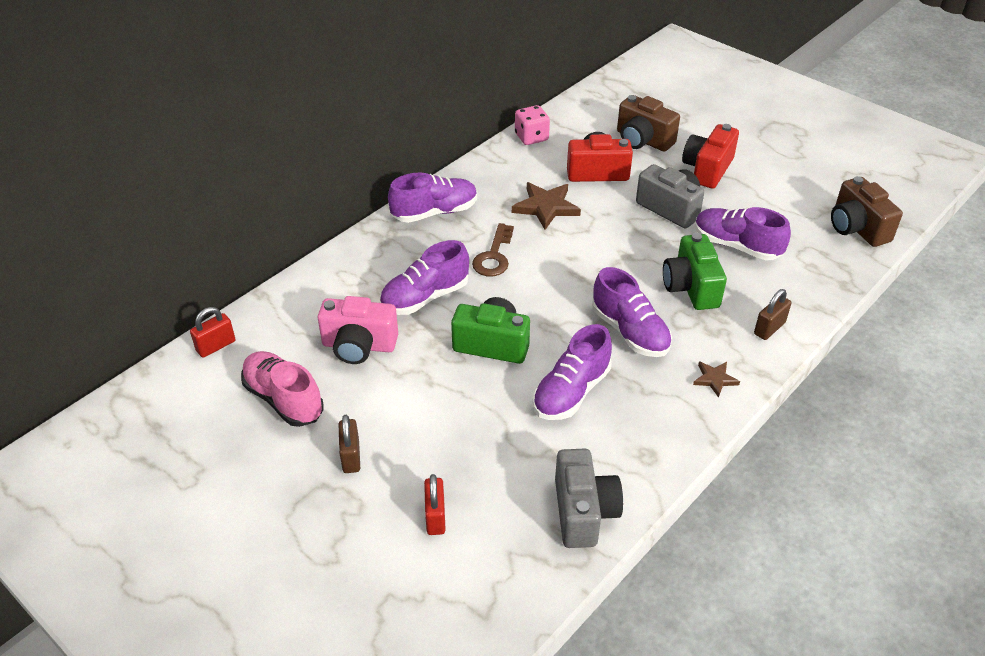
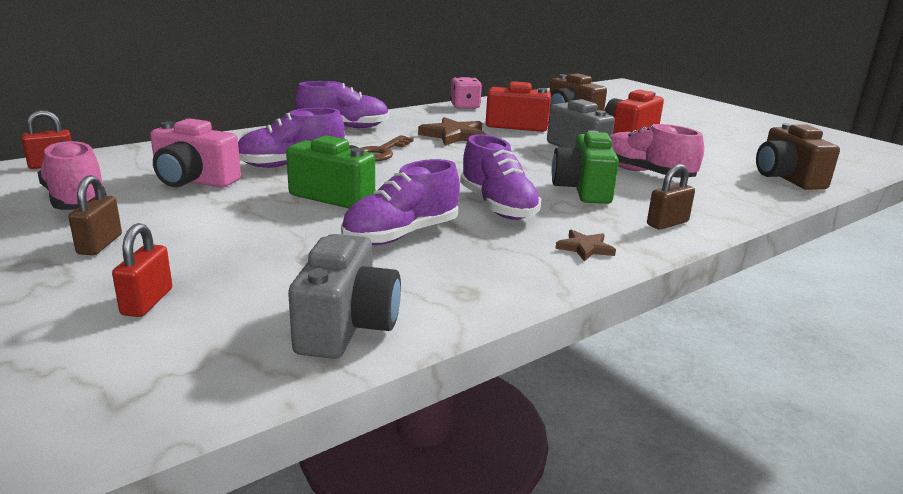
camera: 10 degrees right, 20 degrees down
(736, 246) = (645, 173): purple shoe -> pink shoe

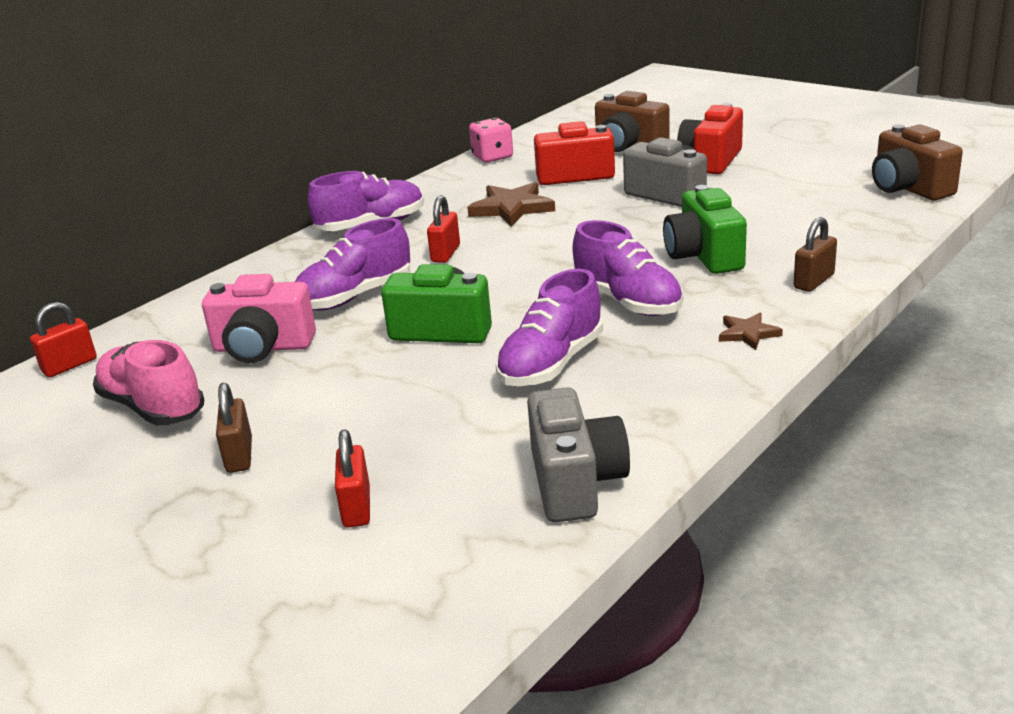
camera: 10 degrees left, 5 degrees up
(382, 152) = (445, 253): brown key -> red padlock
(645, 173) = (757, 216): pink shoe -> none

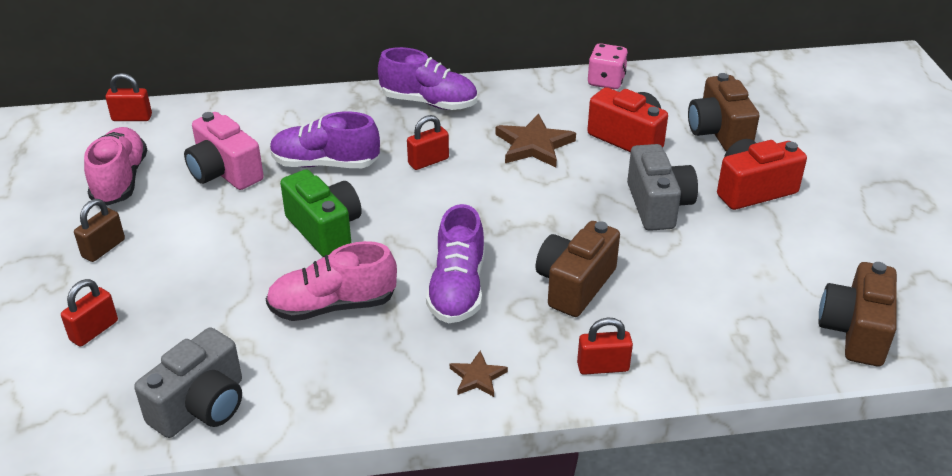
camera: 40 degrees right, 10 degrees up
(551, 363) = (333, 306): purple shoe -> pink shoe
(704, 256) = (574, 285): green camera -> brown camera
(813, 281) = (603, 367): brown padlock -> red padlock

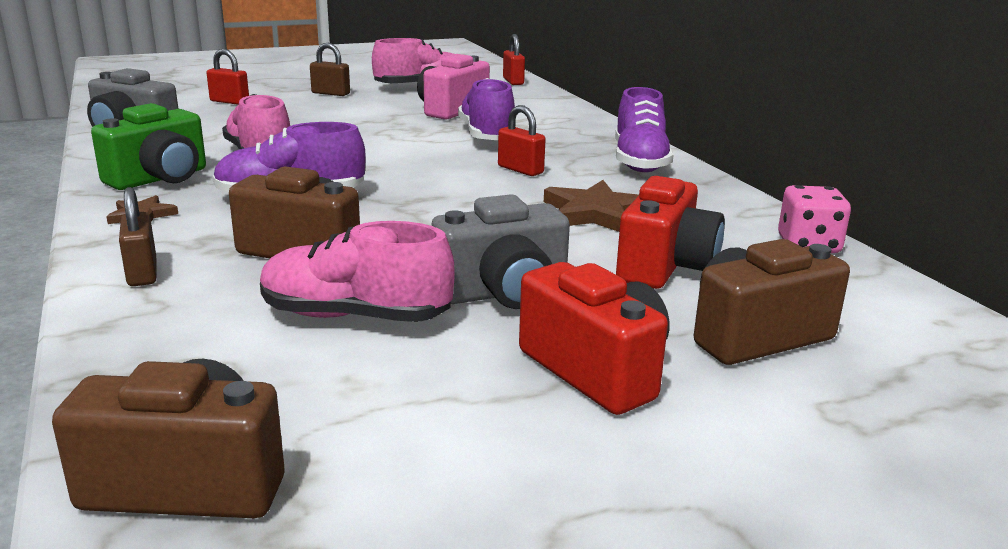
camera: 75 degrees right, 15 degrees down
(325, 229) = (378, 144): green camera -> green camera (160, 178)
(603, 367) = (142, 273): red padlock -> brown padlock
(684, 267) = (355, 316): none -> pink shoe

